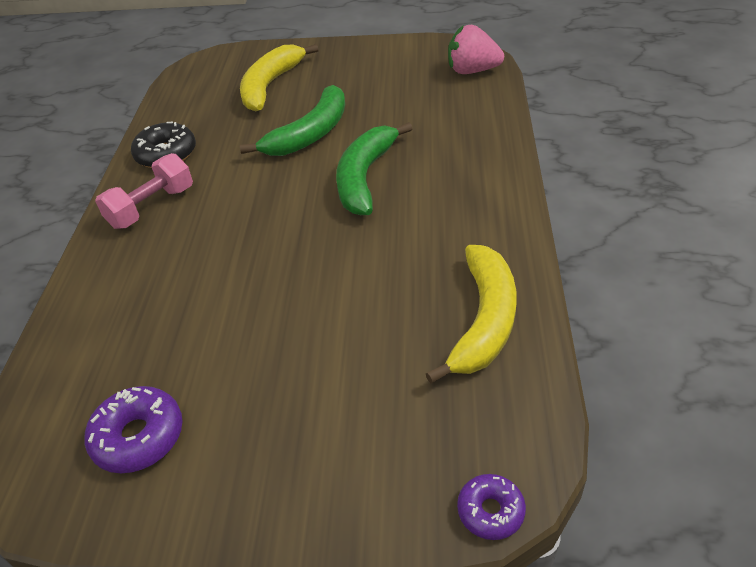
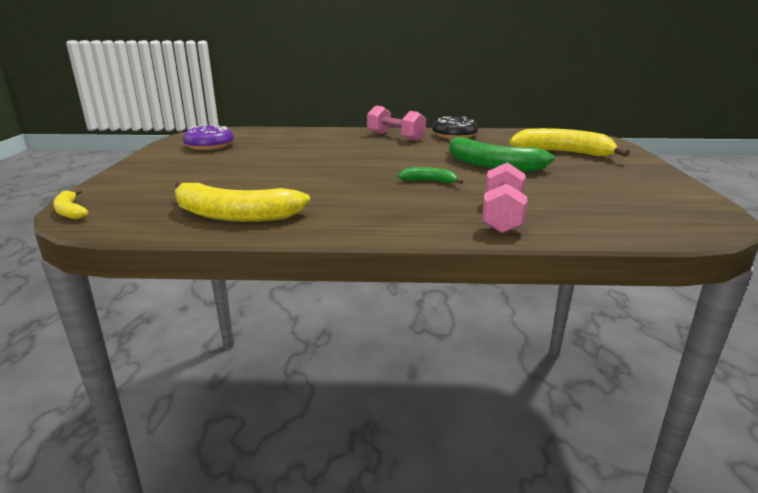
camera: 85 degrees right, 20 degrees down
(365, 178) = (429, 181): green banana -> green banana, size x0.50
(465, 138) = (502, 216): none -> pink dumbbell
(472, 71) = (657, 224): pink strawberry -> none
(490, 511) = (70, 211): purple donut -> yellow banana

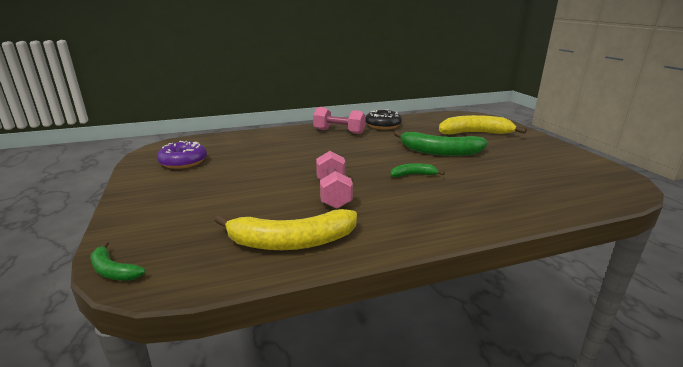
camera: 20 degrees left, 0 degrees up
(70, 211) = (113, 270): yellow banana -> green banana
(502, 216) = (501, 202): pink dumbbell -> pink dumbbell (333, 193)

